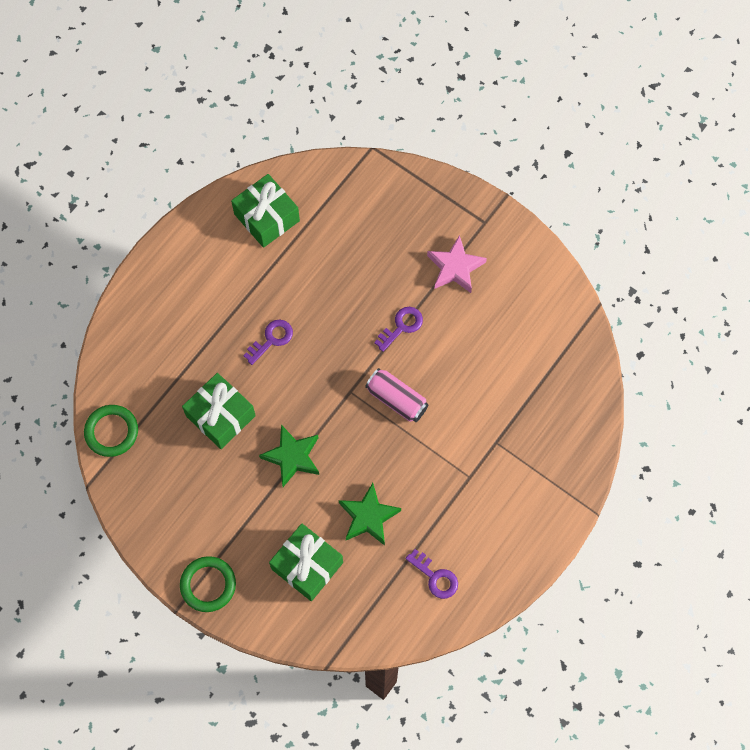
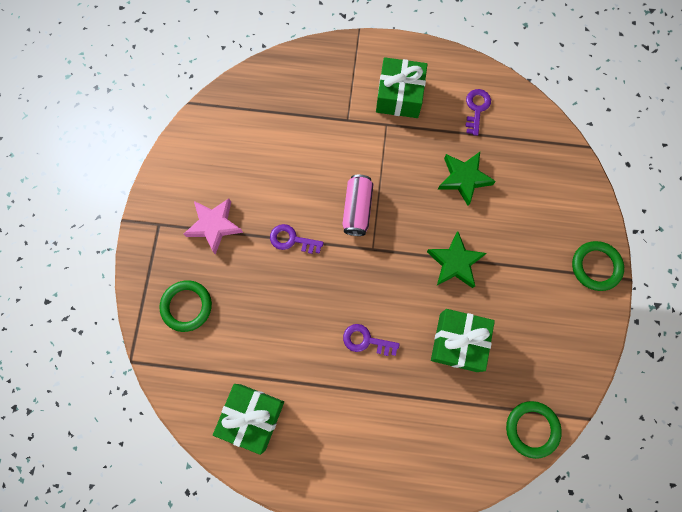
camera: 120 degrees left, 5 degrees up
(307, 565) = (530, 202): green gift -> green gift (399, 96)
(393, 211) = (187, 306): none -> green ring

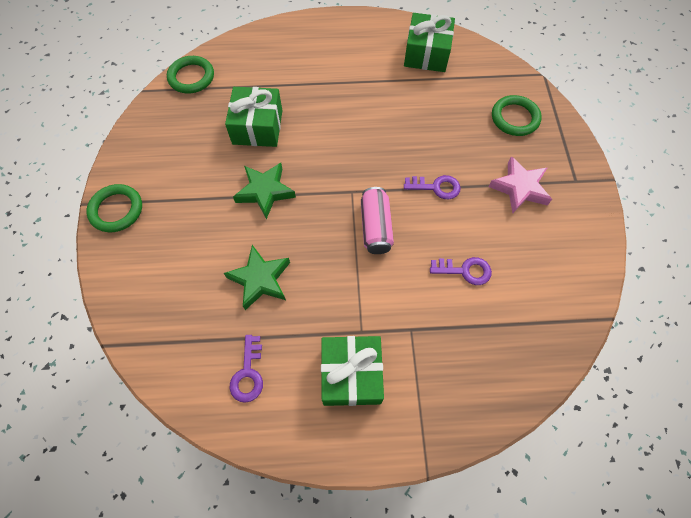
camera: 170 degrees right, 10 degrees down
(366, 340) = (343, 116): purple key -> purple key (465, 270)

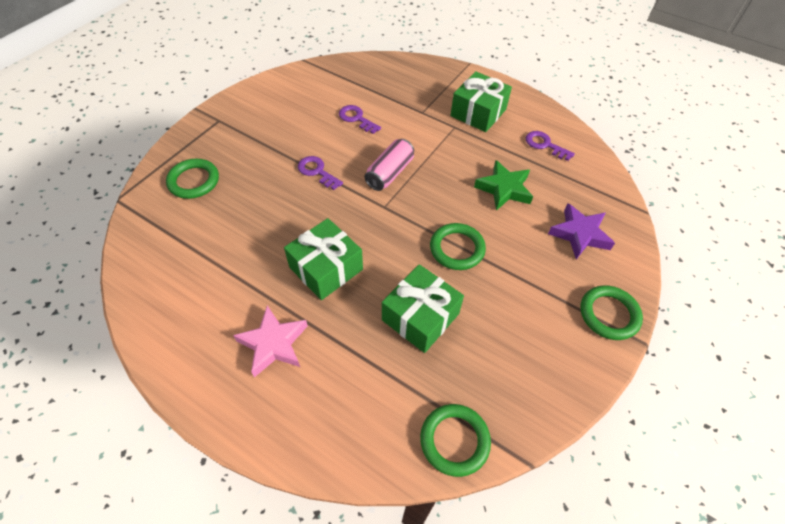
camera: 145 degrees left, 10 degrees down
(165, 272) = (579, 234): none -> purple star
(248, 373) = (545, 145): purple key -> purple key turned 90 degrees counterclockwise
(265, 191) = (457, 249): green star -> green ring
(426, 54) = (179, 288): green gift -> green gift (326, 268)
(519, 188) = (261, 137): pink star -> pink star (273, 344)

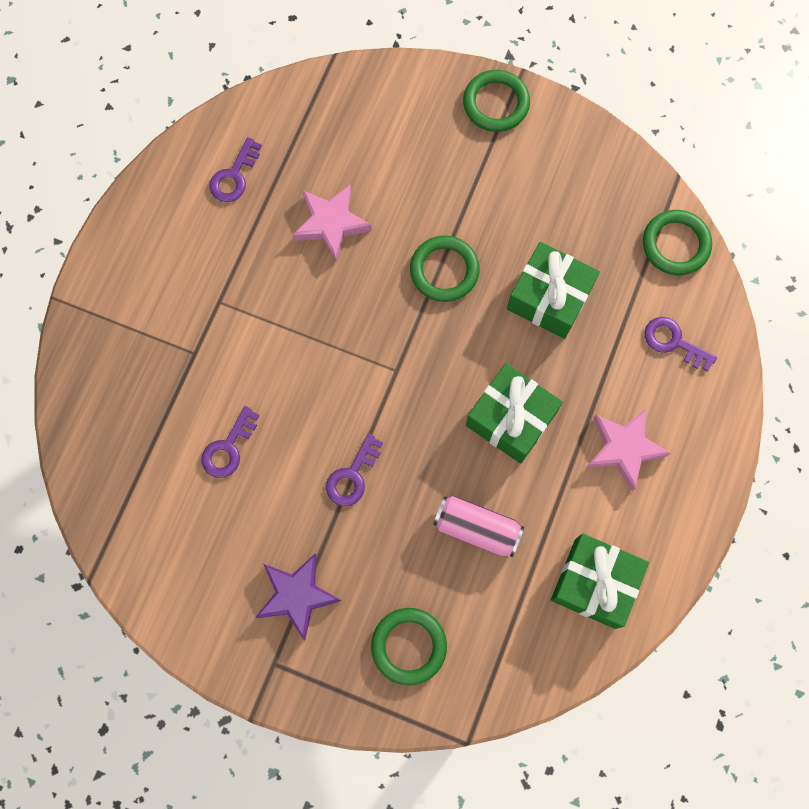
camera: 100 degrees left, 20 degrees up
(356, 411) = (673, 342): none -> purple key
(390, 173) = (333, 375): pink can -> pink can (477, 528)
(478, 113) = (180, 272): green gift -> green gift (595, 583)
(504, 189) = (331, 224): green star -> pink star
(579, 234) = (388, 132): purple star -> purple star (297, 595)

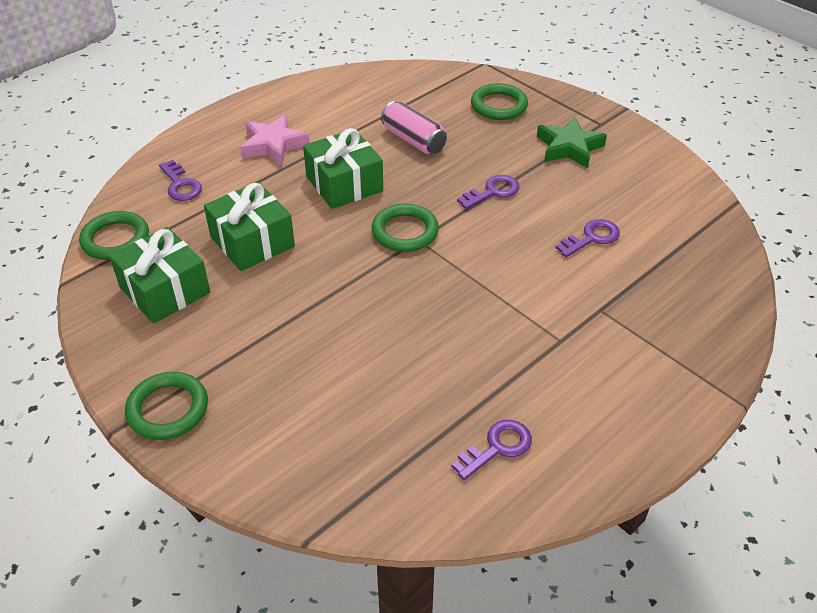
camera: 155 degrees left, 30 degrees down
(297, 595) = (569, 147): purple star -> green star
(331, 224) = (413, 364): pink star -> none
(444, 270) = (328, 290): green ring -> green ring (405, 232)
(595, 583) = (350, 96): green gift -> green gift (165, 290)

